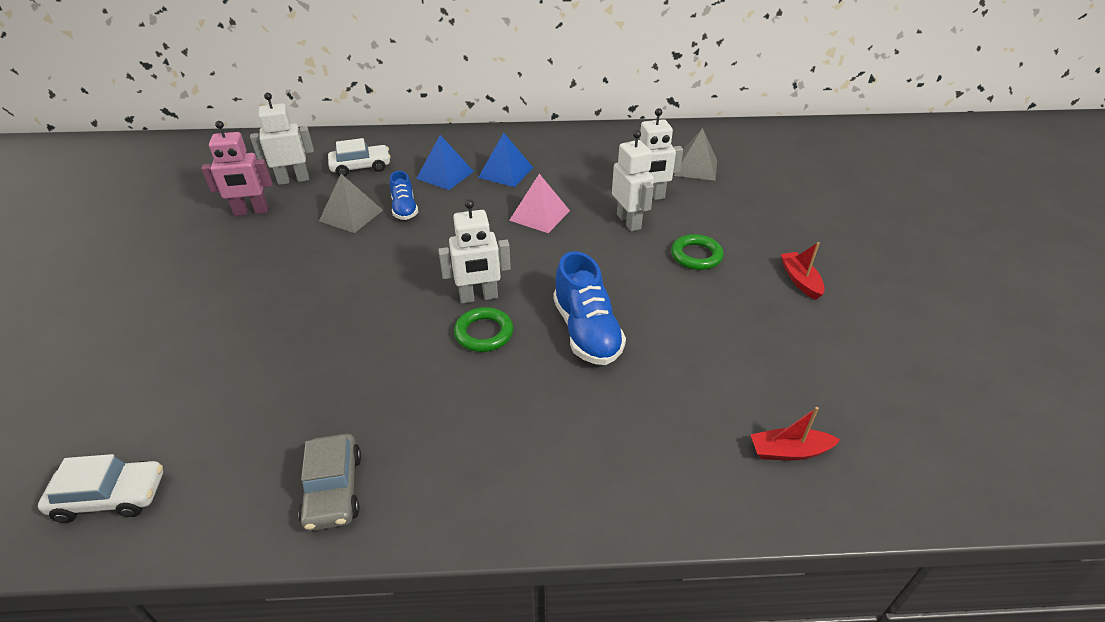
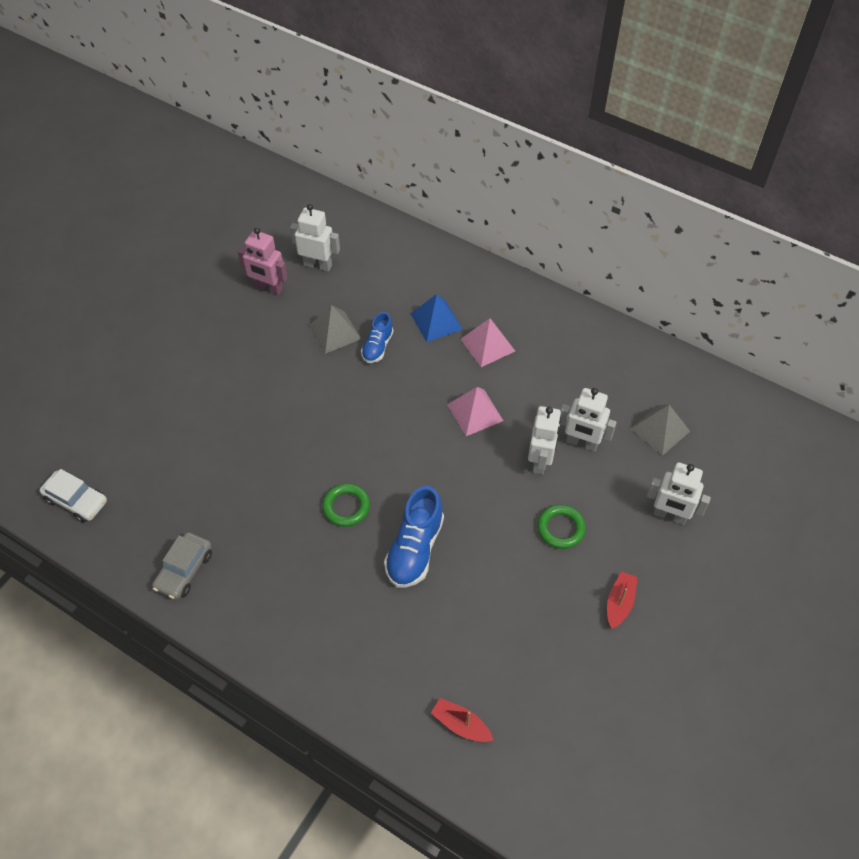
camera: 35 degrees right, 15 degrees up
(361, 167) = (377, 275): white car -> none
(478, 297) = (366, 472): white robot -> white robot (669, 516)
(505, 172) = (487, 345): blue pyramid -> pink pyramid

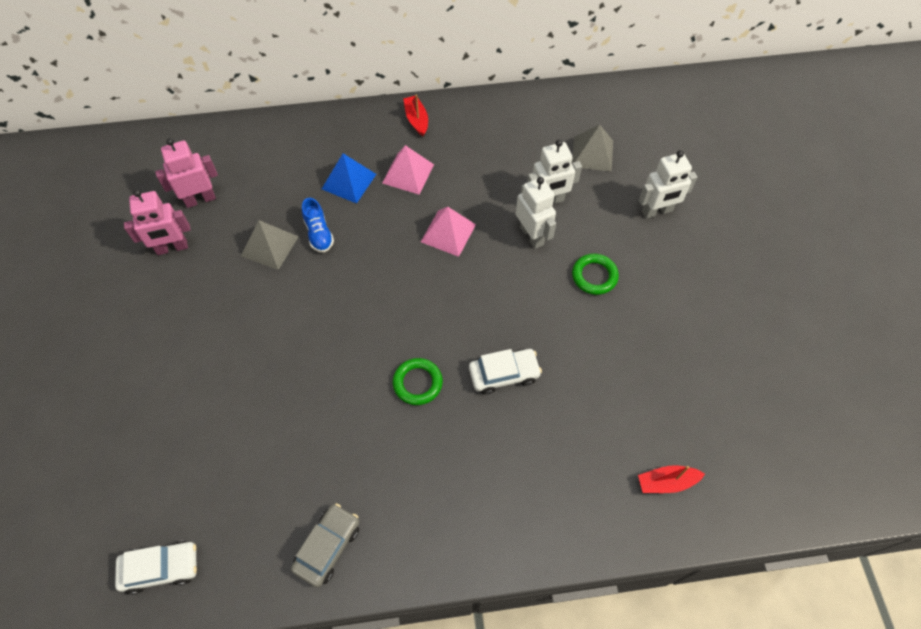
camera: 40 degrees left, 5 degrees up
(184, 570) = (328, 547): grey car -> grey car turned 135 degrees counterclockwise
(318, 265) = (200, 199): white robot -> pink robot
(415, 549) = (504, 374): blue shoe -> white car
(619, 603) = (684, 300): red boat -> red boat (416, 120)

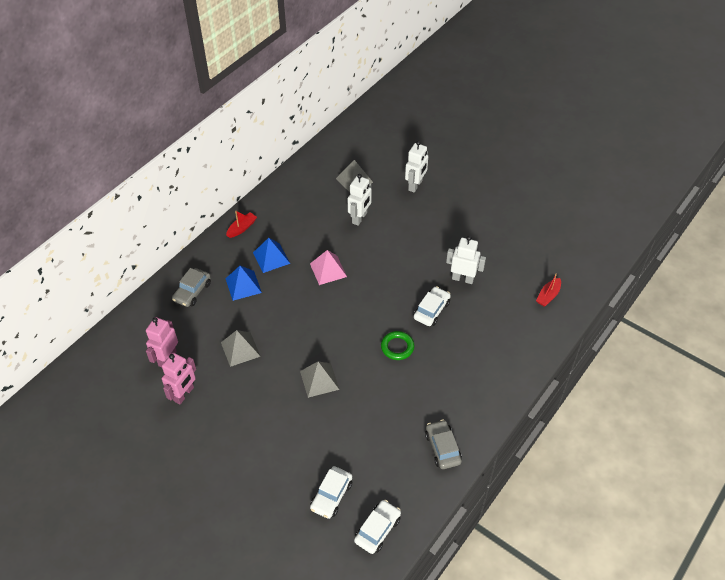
camera: 45 degrees left, 10 degrees down
(166, 483) = (331, 496): none -> white car
(297, 150) = (192, 291): none -> grey car
(300, 346) = (319, 380): none -> grey pyramid
(319, 234) = (260, 322): blue shoe -> none
(408, 173) = (271, 258): pink pyramid -> blue pyramid
(416, 120) = (242, 228): red boat -> red boat turned 105 degrees clockwise
(532, 235) = (371, 240): white robot -> white robot (462, 279)
(594, 276) = (421, 236): green ring -> none

